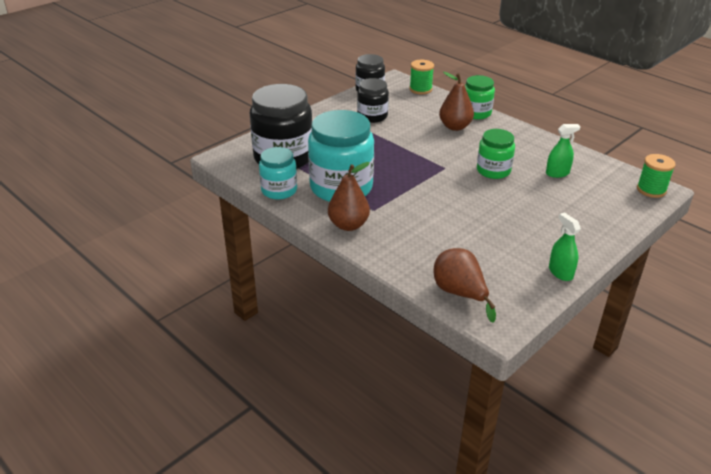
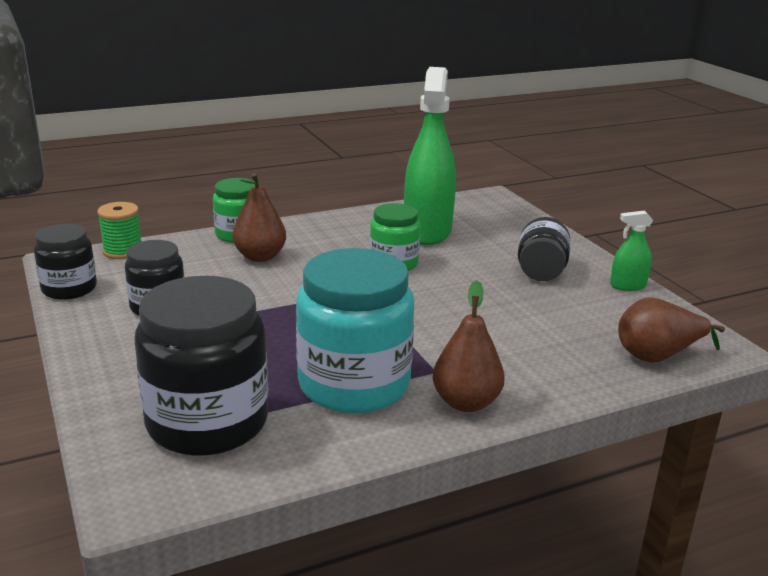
camera: 70 degrees left, 10 degrees down
(279, 190) = (318, 451): turquoise jar -> none
(543, 230) = (541, 271): none -> black jar
(557, 173) = (427, 231): green spray bottle -> green spray bottle, size x2.26
(651, 190) = (491, 200): green spool -> none

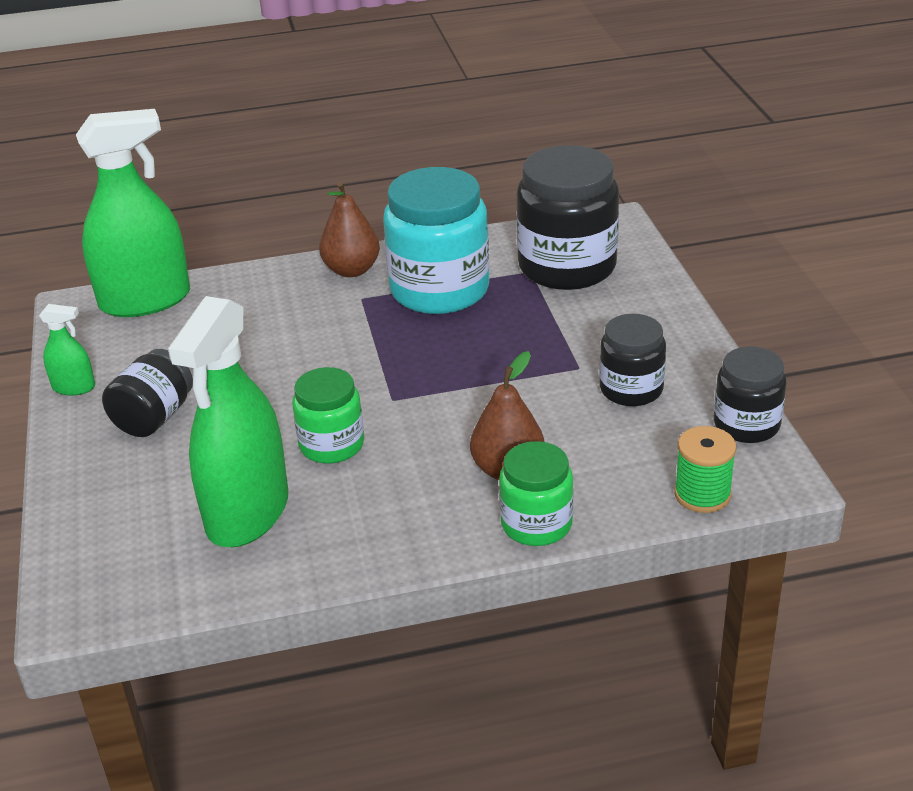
camera: 165 degrees left, 10 degrees up
(658, 356) = (145, 300): brown pear -> green spray bottle

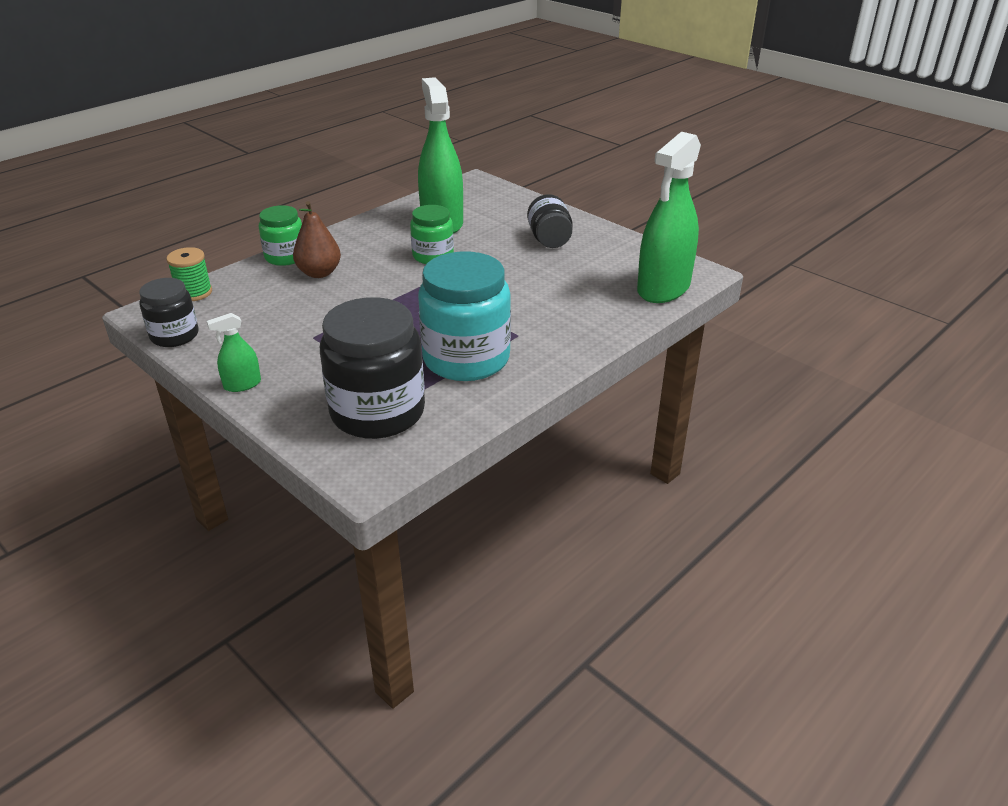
camera: 145 degrees right, 0 degrees up
(74, 387) = (617, 238): green spray bottle -> green spray bottle (242, 384)
(351, 270) = (553, 352): brown pear -> none
(631, 389) = (266, 334): black jar -> none

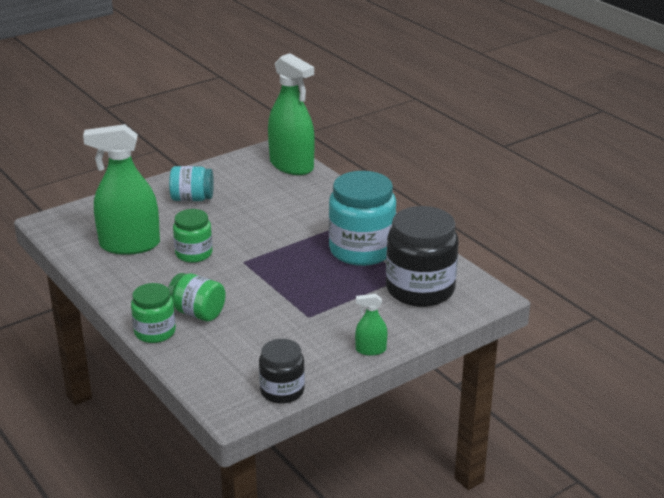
camera: 80 degrees left, 5 degrees down
(194, 293) = (204, 385): green spool -> none
(242, 384) = (370, 350): green spray bottle -> green spray bottle turned 105 degrees clockwise
(319, 273) = (197, 313): brown pear -> green jar
(549, 240) = (192, 198): black jar -> turquoise jar

